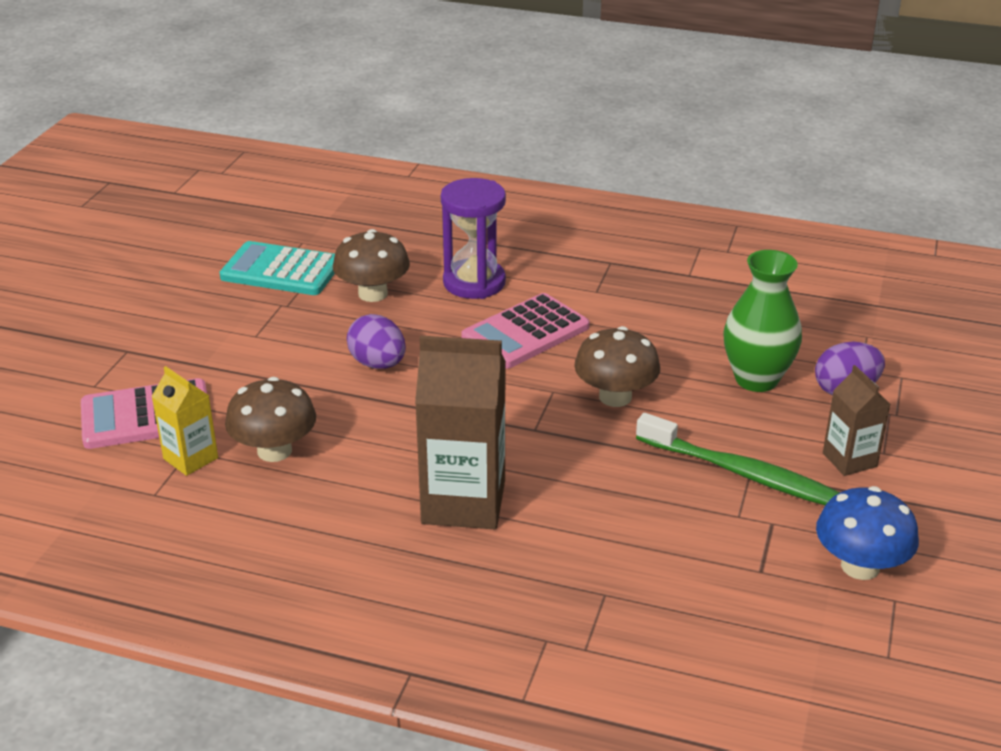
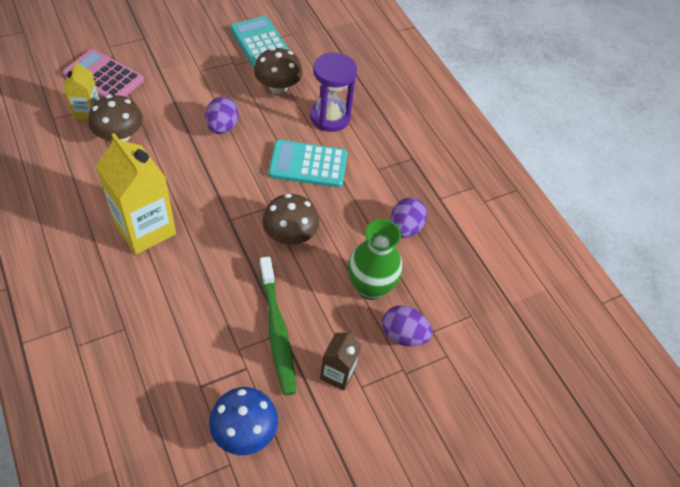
camera: 40 degrees right, 20 degrees up
(463, 502) = (145, 229): brown carton -> yellow carton
(525, 333) = (308, 164): pink calculator -> turquoise calculator
(702, 316) = (405, 228): none -> purple egg

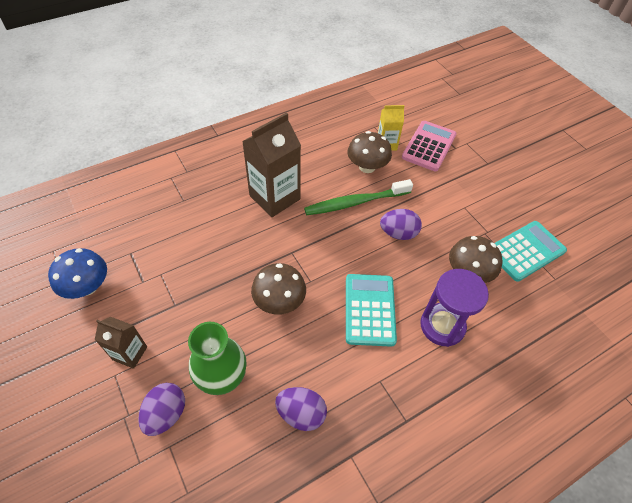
camera: 90 degrees right, 0 degrees up
(145, 229) = (274, 197): yellow carton -> brown carton
(277, 330) = (177, 300): green toothbrush -> green toothbrush (355, 202)

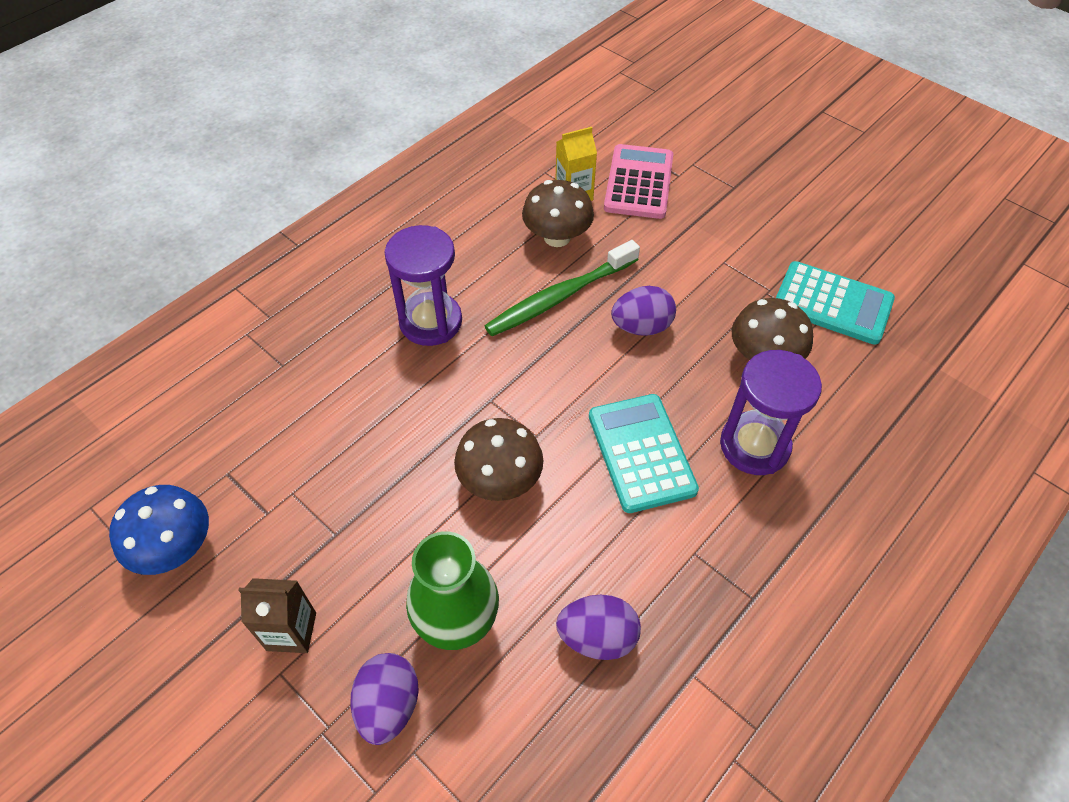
camera: 15 degrees left, 0 degrees up
(274, 197) = (430, 322): brown carton -> purple hourglass
(525, 251) = (832, 303): turquoise calculator -> turquoise calculator turned 75 degrees clockwise

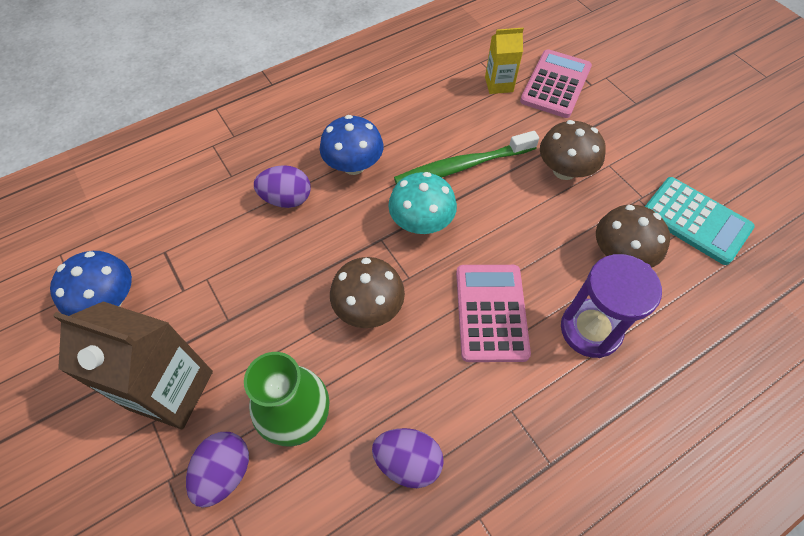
camera: 15 degrees right, 5 degrees up
(291, 631) = (171, 390): brown carton -> brown carton, size x1.84
(430, 322) = (353, 165): purple hourglass -> blue mushroom
(531, 370) = (421, 222): none -> turquoise mushroom
(557, 237) = (474, 117): brown mushroom -> brown mushroom (564, 170)
(641, 327) = (522, 205): purple egg -> purple egg (287, 199)
(641, 453) = (491, 312): turquoise calculator -> pink calculator

